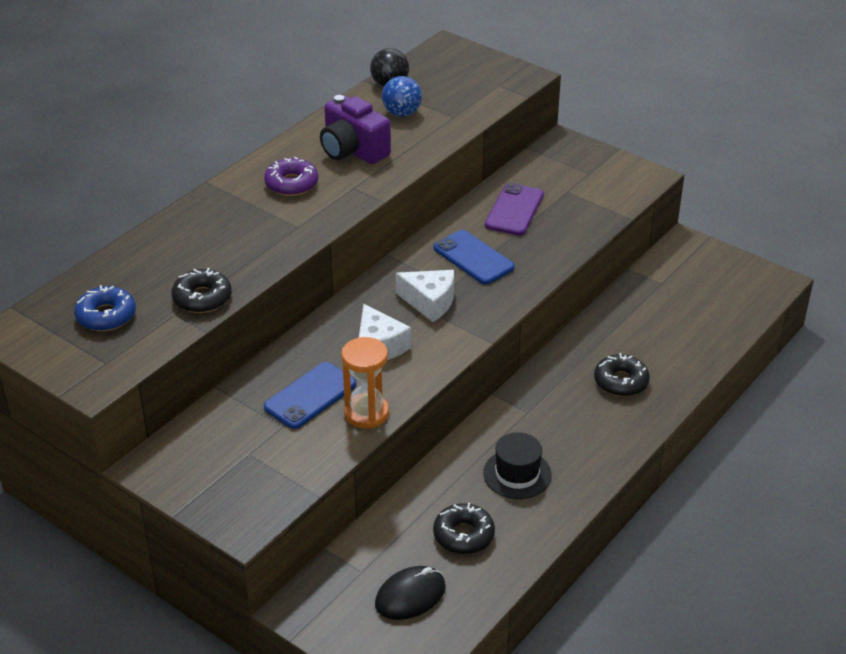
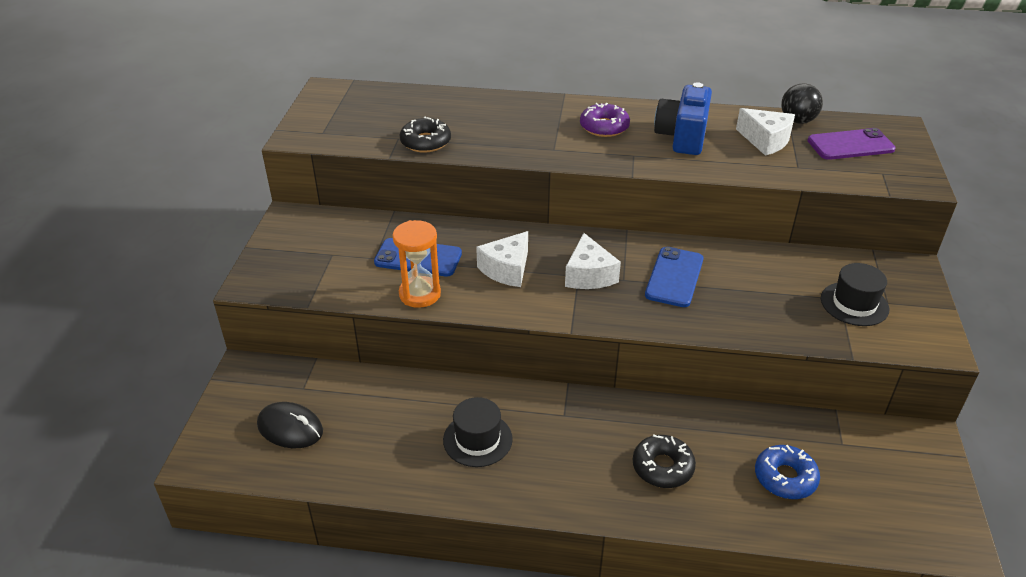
camera: 60 degrees right, 0 degrees up
(106, 316) = (372, 114): blue donut -> blue donut (785, 478)
(353, 150) = (682, 137): purple camera -> blue camera
(402, 113) = (765, 140): blue ball -> white cheese
(463, 535) = (379, 433): black donut -> none
(514, 210) = (770, 276): purple phone -> purple phone (850, 145)
(578, 188) = (854, 304): none -> black hat

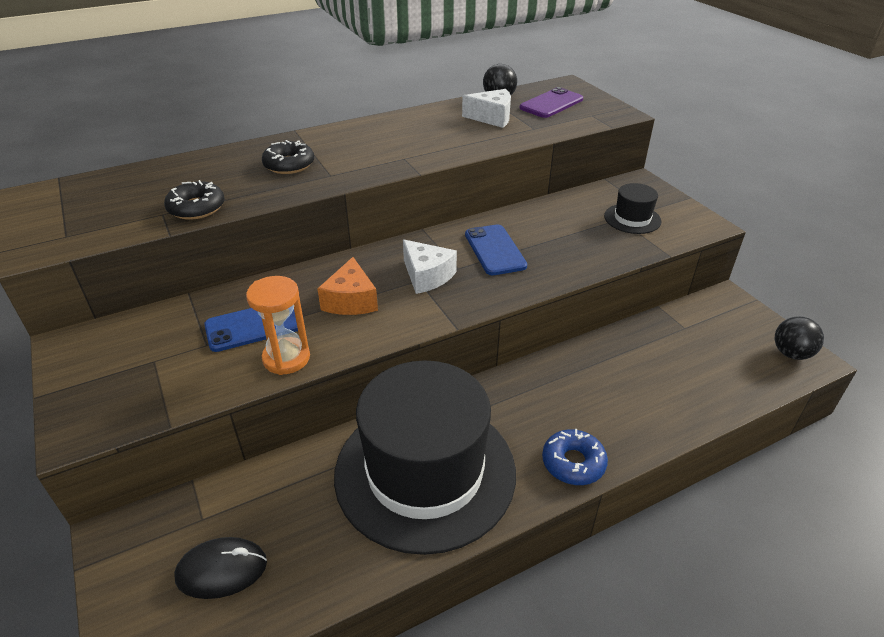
camera: 35 degrees left, 0 degrees up
(477, 439) = (425, 471): black hat -> black hat, size x2.42
(507, 269) = (351, 300): white cheese -> orange cheese
(604, 127) = (356, 145): purple donut -> none
(662, 467) = (591, 410): black donut -> black donut (289, 165)
(682, 137) = (428, 133): blue camera -> none
(785, 478) = (676, 371): blue donut -> blue donut (573, 463)
(940, 527) = (791, 353): none -> black ball

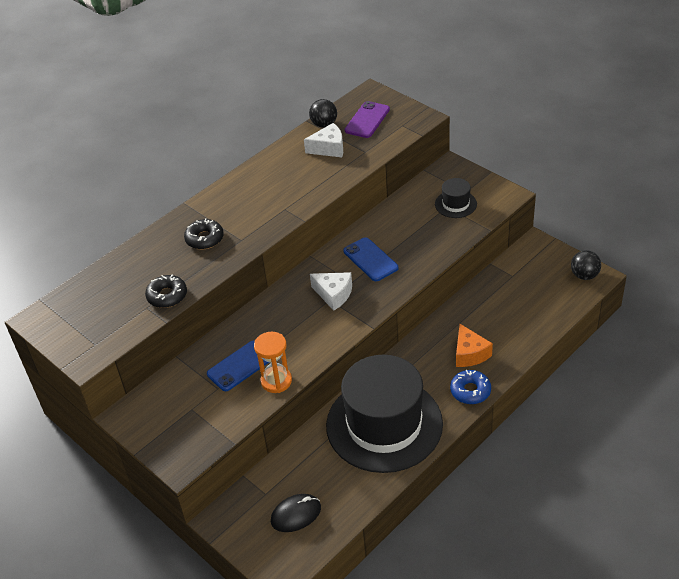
camera: 15 degrees left, 5 degrees up
(351, 300) = (293, 328): orange cheese -> orange cheese (469, 354)

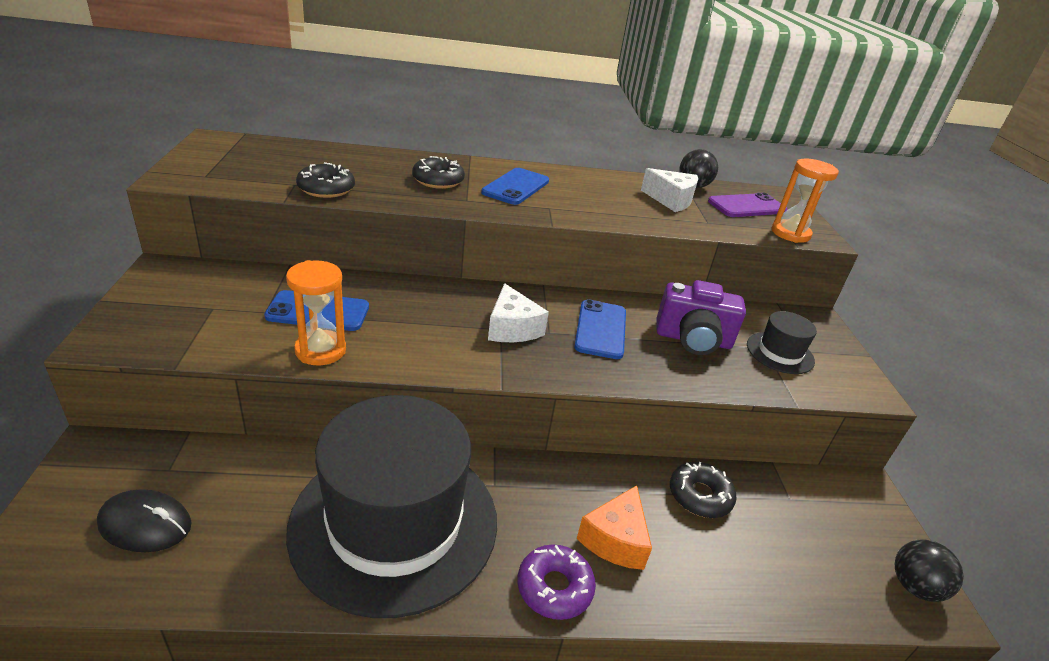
camera: 35 degrees right, 10 degrees down
(247, 208) = (516, 187): none -> blue phone
(408, 127) = (790, 233): none -> orange hourglass
(414, 229) = (693, 339): none -> purple camera
(470, 391) = (554, 587): blue donut -> purple donut
(479, 306) = (699, 496): none -> black donut

